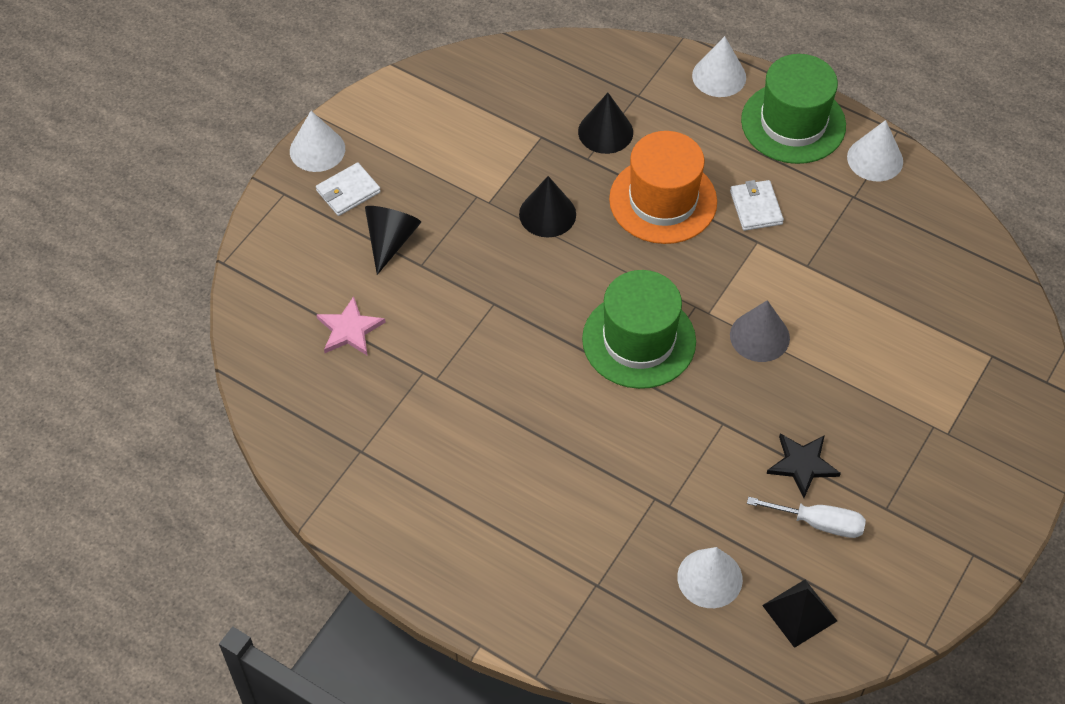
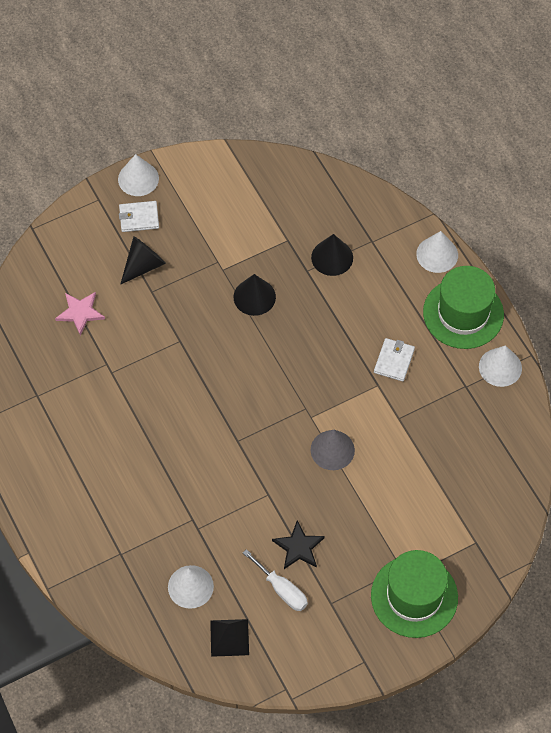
camera: 30 degrees right, 5 degrees up
(639, 340) = (253, 412): green hat -> green hat (414, 596)
(663, 200) = (336, 325): orange hat -> none

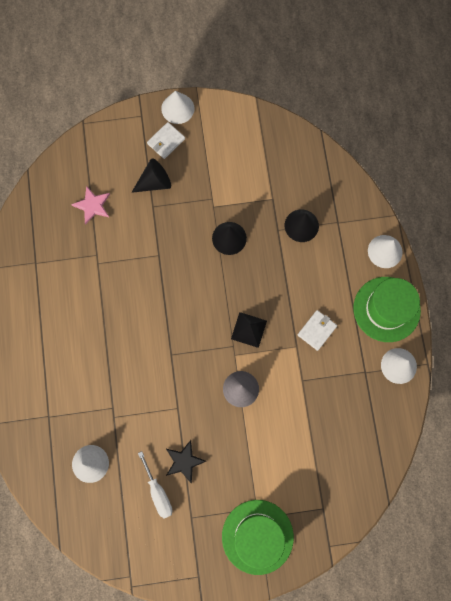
camera: 20 degrees right, 15 degrees up
(139, 218) = (166, 141): white wallet -> white wallet turned 60 degrees counterclockwise
(229, 637) = (103, 517): black pyramid -> black pyramid (248, 329)

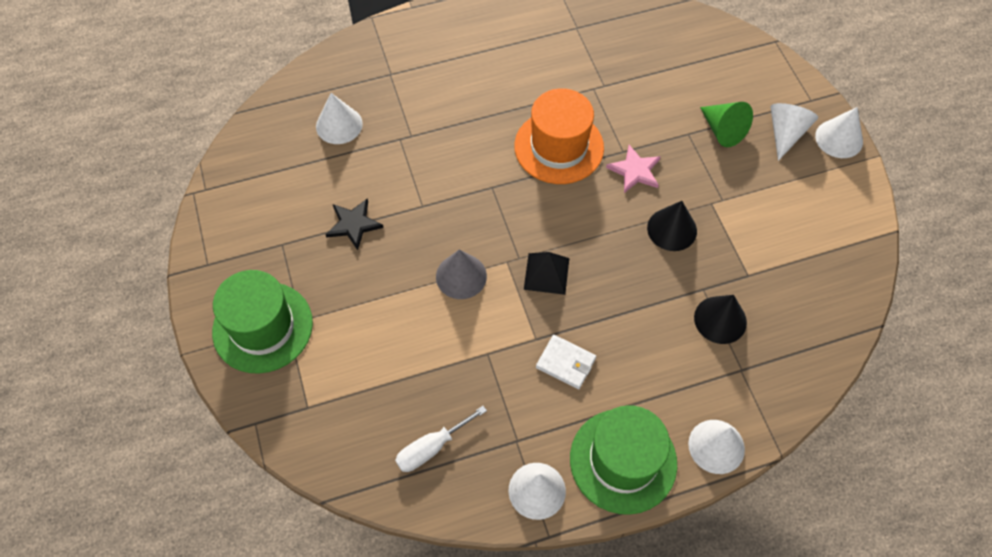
camera: 80 degrees right, 15 degrees down
(92, 205) = (668, 70): pink star -> pink star (635, 171)
(145, 300) = (559, 147): none -> orange hat
(155, 182) = (723, 130): black cone -> green cone
(158, 492) = (311, 202): white screwdriver -> white screwdriver (431, 448)
(166, 141) = (785, 133): white wallet -> white cone

